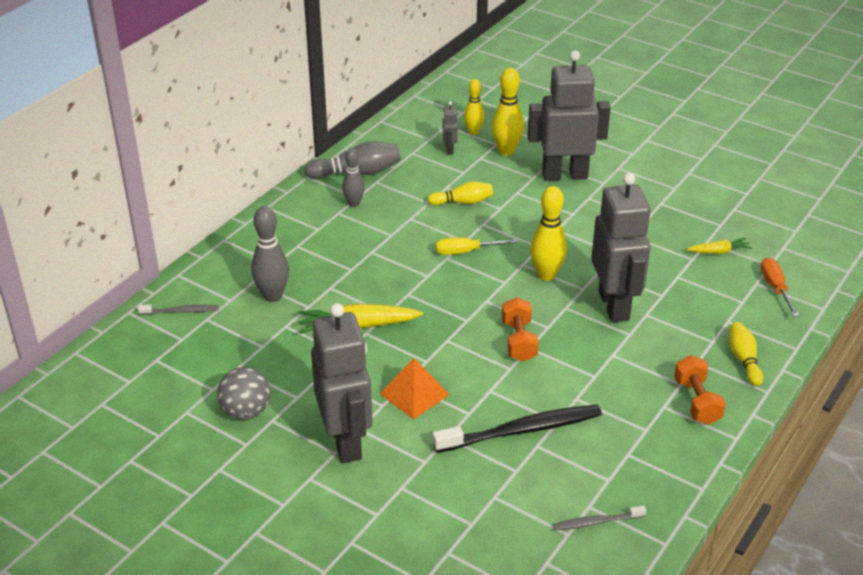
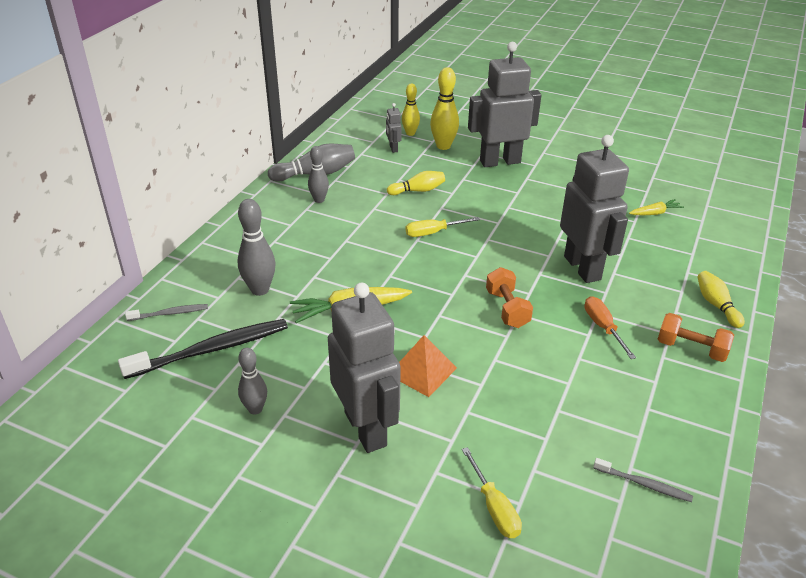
camera: 10 degrees left, 0 degrees up
(246, 412) = (255, 409): grey ball -> grey bowling pin
(446, 524) = (494, 507): none -> yellow screwdriver
(522, 430) = (539, 396): black toothbrush -> black toothbrush (212, 349)
(546, 275) = (512, 246): yellow bowling pin -> none
(596, 522) = (644, 484): grey toothbrush -> grey toothbrush turned 135 degrees counterclockwise
(697, 402) = (691, 349): orange dumbbell -> orange dumbbell turned 45 degrees counterclockwise
(775, 288) = (715, 239): orange screwdriver -> orange screwdriver (603, 327)

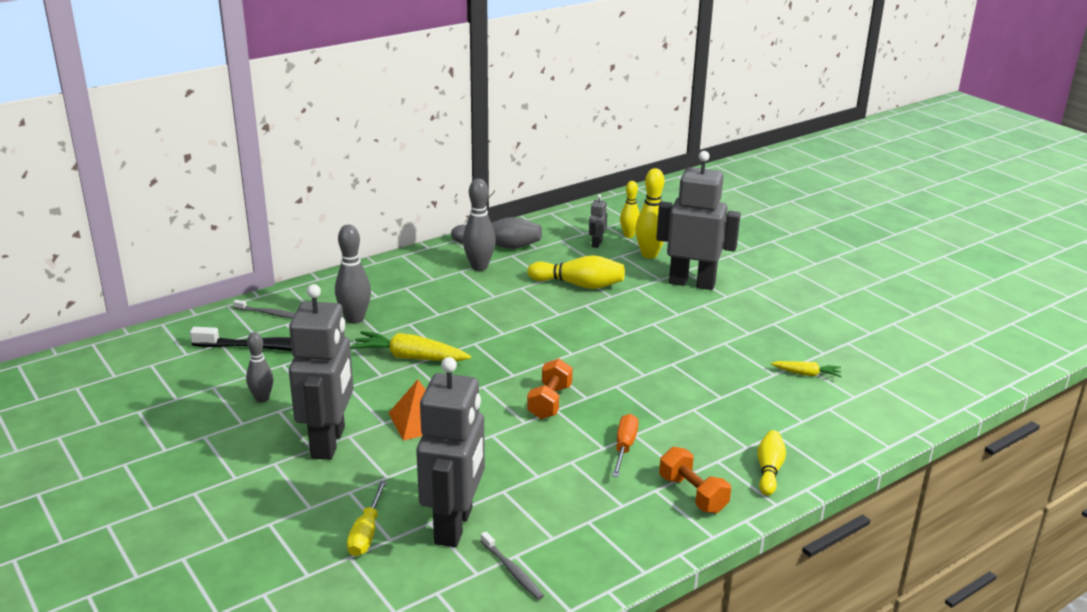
camera: 30 degrees right, 10 degrees down
(319, 200) = (479, 267): grey bowling pin -> grey bowling pin, size x1.52
(418, 190) = (579, 285): yellow bowling pin -> yellow bowling pin, size x1.52
(433, 233) = (553, 322): yellow screwdriver -> none
(582, 268) = (665, 395): grey robot -> grey robot (454, 526)

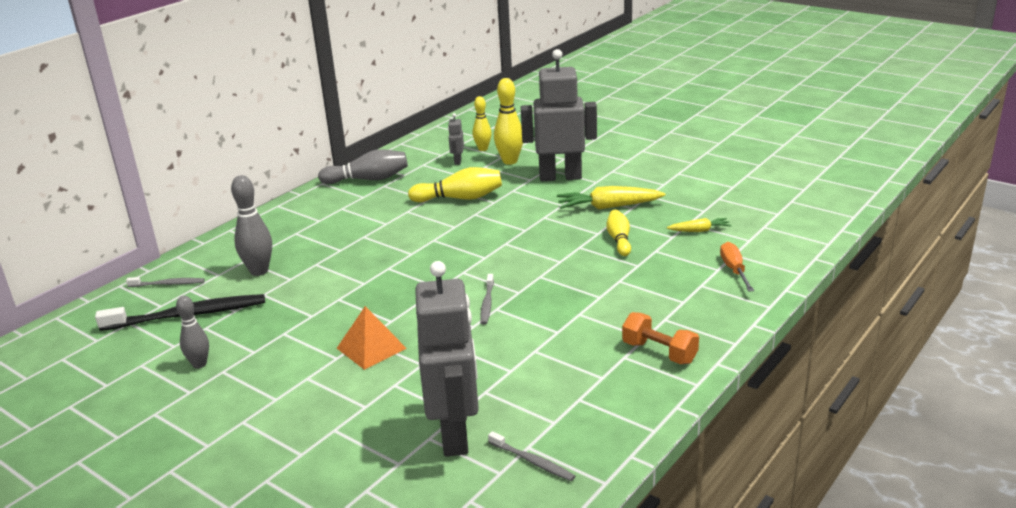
camera: 15 degrees left, 0 degrees up
(329, 442) = (290, 389): grey robot -> none
(366, 533) = (371, 464): yellow screwdriver -> none
(410, 357) = (332, 293): yellow carrot -> yellow carrot (608, 207)
(479, 267) = (358, 201): grey bowling pin -> none
(549, 402) = (487, 303): orange dumbbell -> grey toothbrush
(624, 447) = (576, 326): orange screwdriver -> orange screwdriver (734, 270)
(769, 470) = (713, 316): yellow bowling pin -> yellow bowling pin (619, 240)

